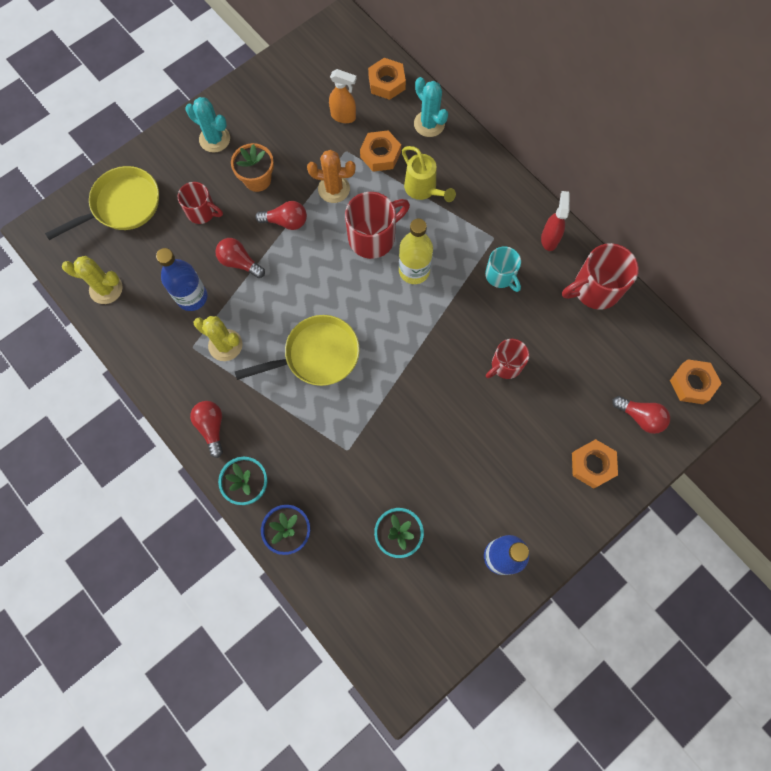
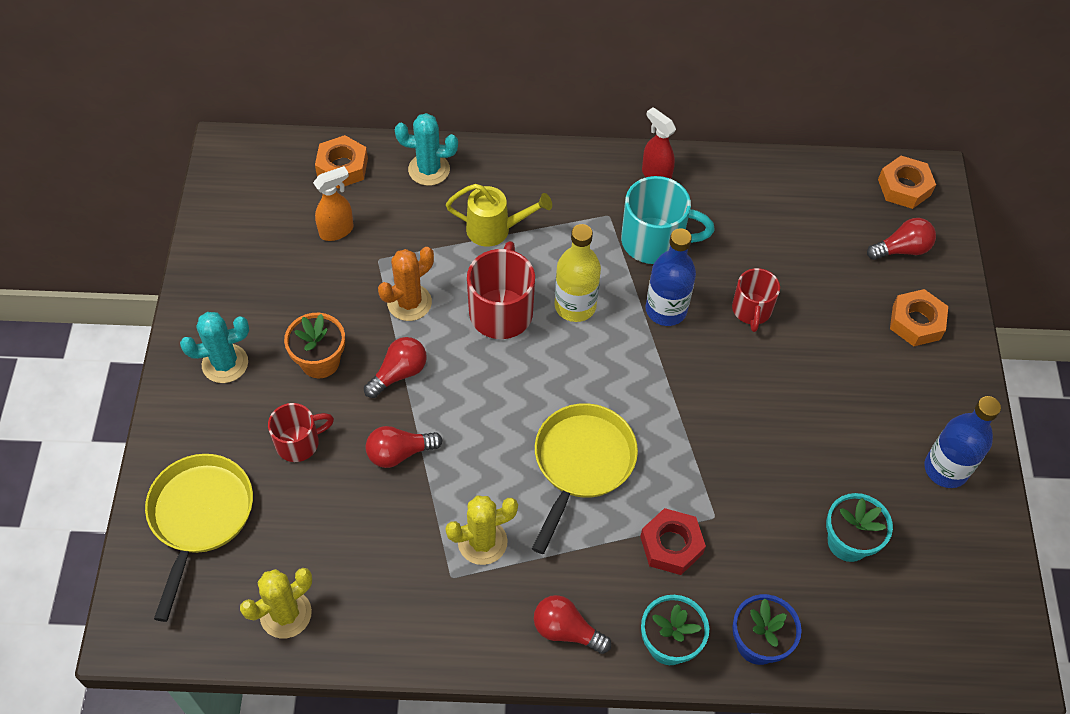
camera: 50 degrees left, 15 degrees down
(192, 297) = (391, 531): blue bottle -> blue bottle (666, 310)
(309, 441) = (671, 545): none -> red nut
(380, 154) = (416, 234): orange nut -> none
(501, 276) = (654, 241): turquoise mug -> turquoise mug, size x1.57
(595, 289) = (742, 182): red mug -> none

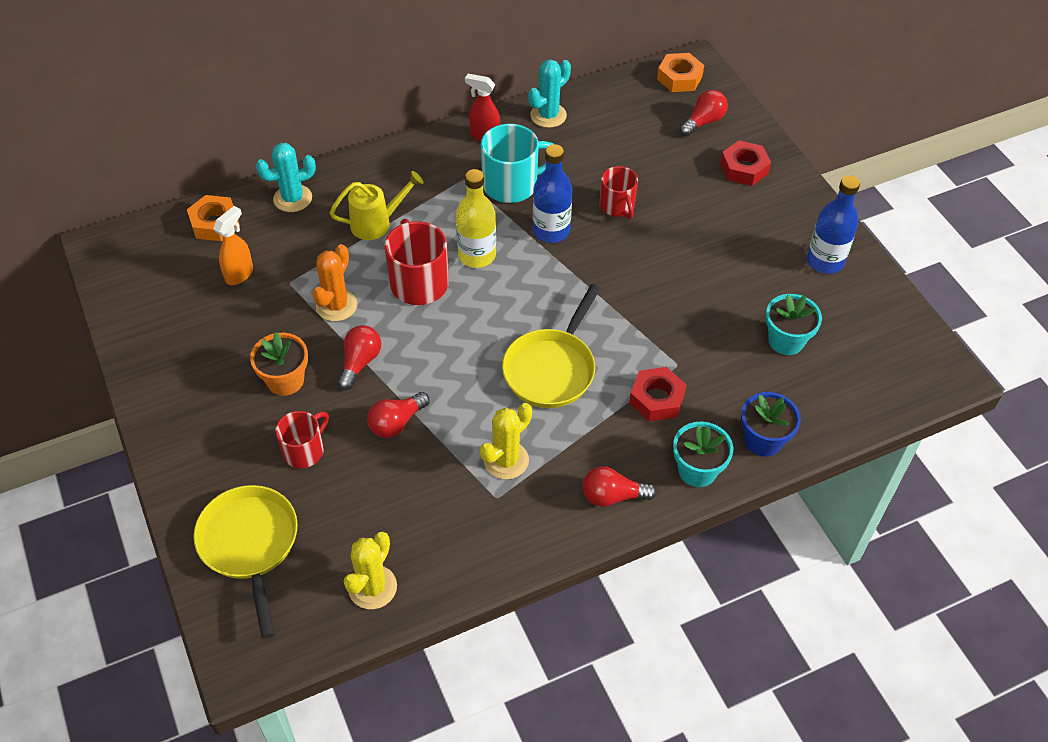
camera: 25 degrees left, 5 degrees down
(225, 363) = (200, 415): turquoise cactus -> turquoise cactus (548, 115)
(582, 463) = (551, 369): yellow pan -> yellow pan turned 150 degrees counterclockwise
(916, 322) = (744, 168): orange nut -> red nut

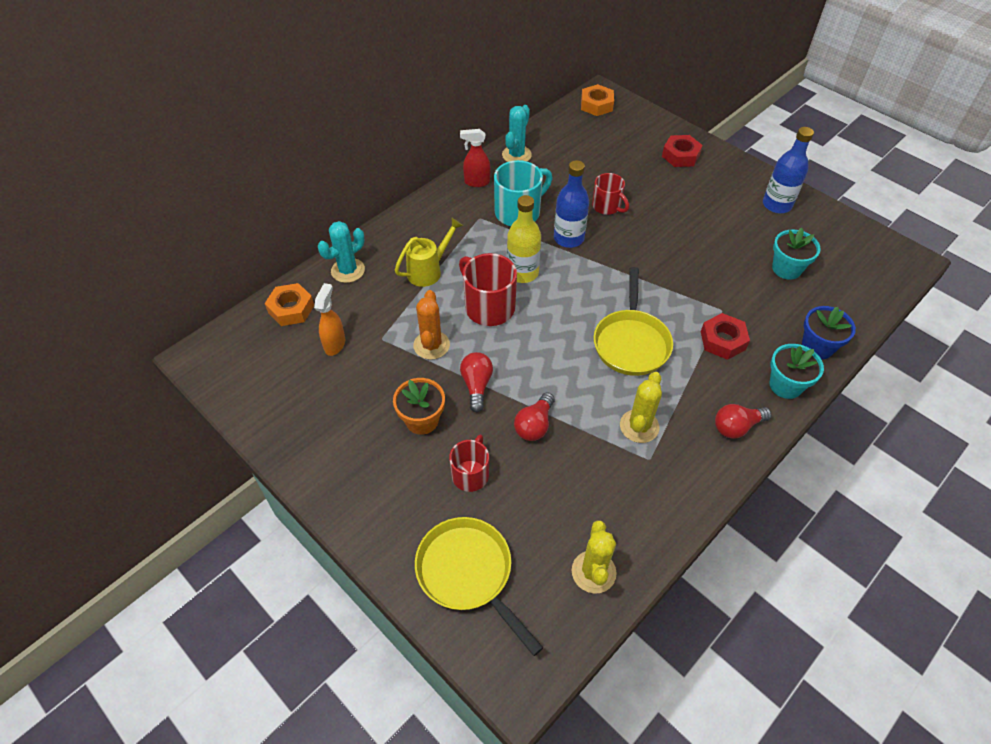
camera: 20 degrees left, 0 degrees up
(703, 122) = (632, 131): red light bulb -> none

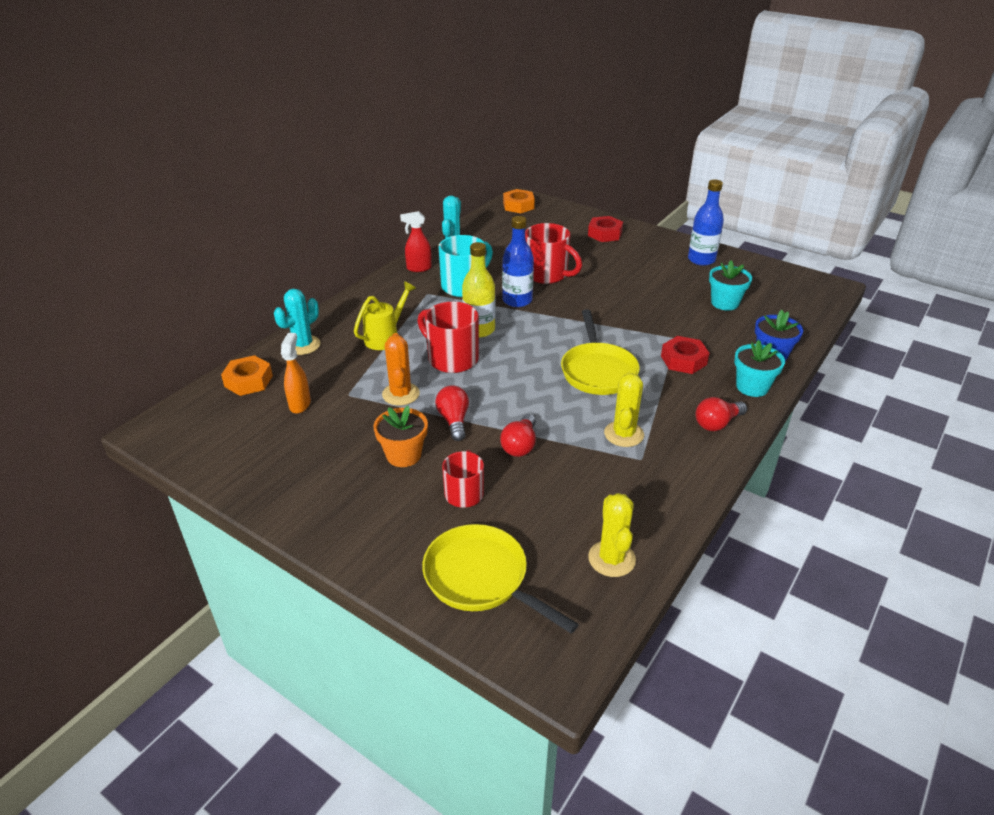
camera: 10 degrees left, 15 degrees down
(607, 206) = (547, 275): red mug -> red mug, size x1.57

